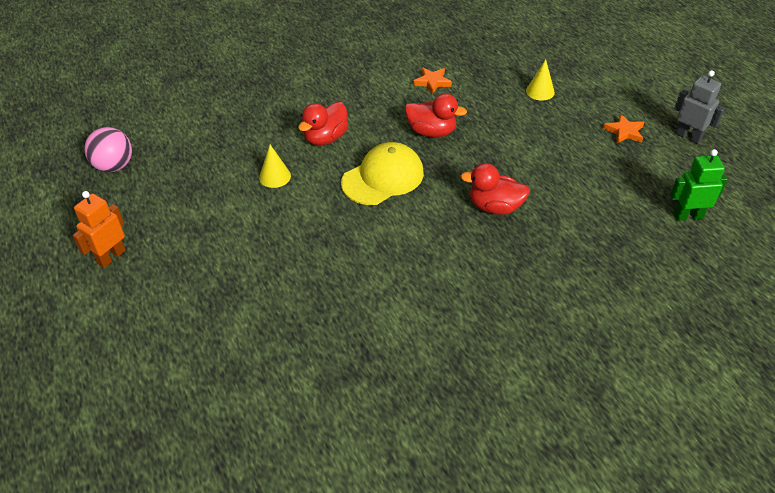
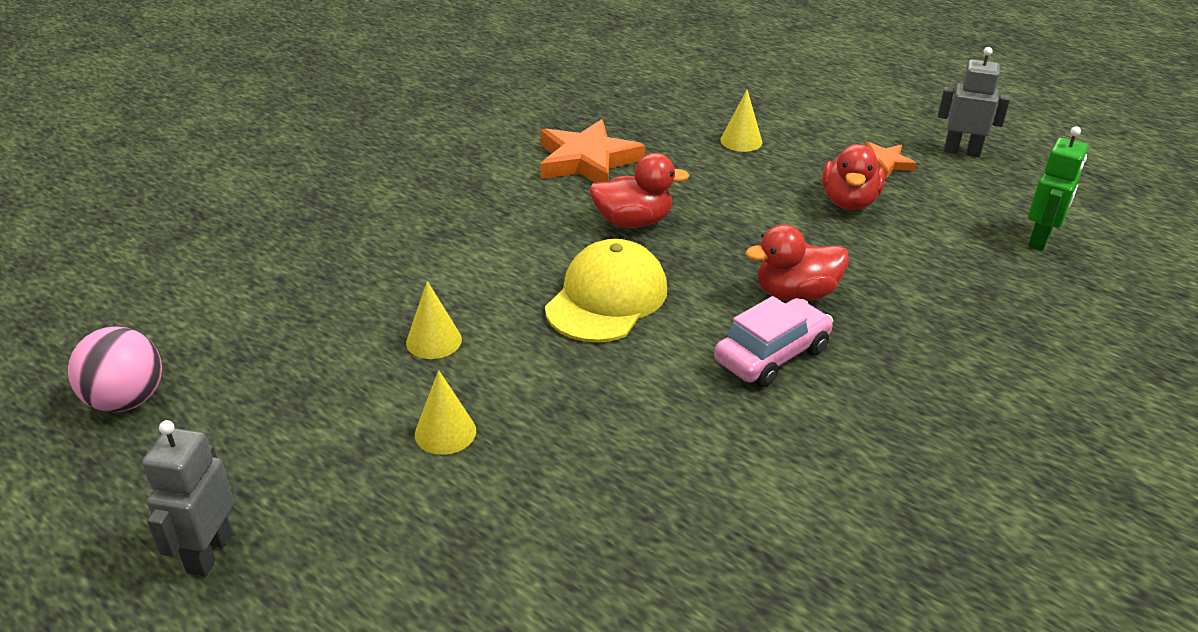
camera: 25 degrees left, 10 degrees down
(111, 257) = (208, 552): orange robot -> grey robot
(250, 231) = (445, 432): none -> yellow cone
(325, 138) = (479, 267): red duck -> red duck (849, 202)
(432, 82) = (587, 161): orange star -> orange star, size x1.87
(452, 241) = (771, 355): none -> pink car
(687, 216) = (1040, 240): green robot -> green robot turned 150 degrees clockwise

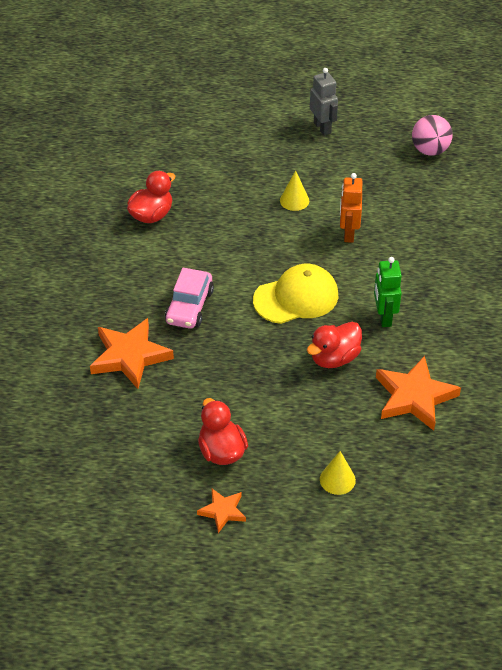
camera: 145 degrees right, 10 degrees up
(434, 341) = (348, 234): yellow cone -> orange robot
(607, 298) = (296, 297): yellow cap -> yellow cap turned 105 degrees counterclockwise
(795, 294) = (204, 352): red duck -> red duck (151, 215)
(908, 333) = (130, 356): none -> orange star
(961, 151) = (174, 563): grey robot -> none
(1040, 240) = (83, 481): green robot -> green robot (384, 317)

